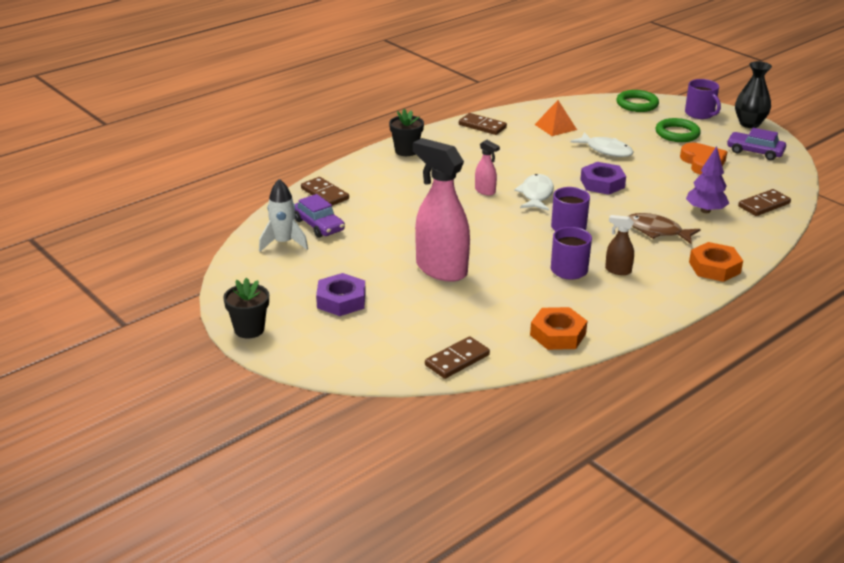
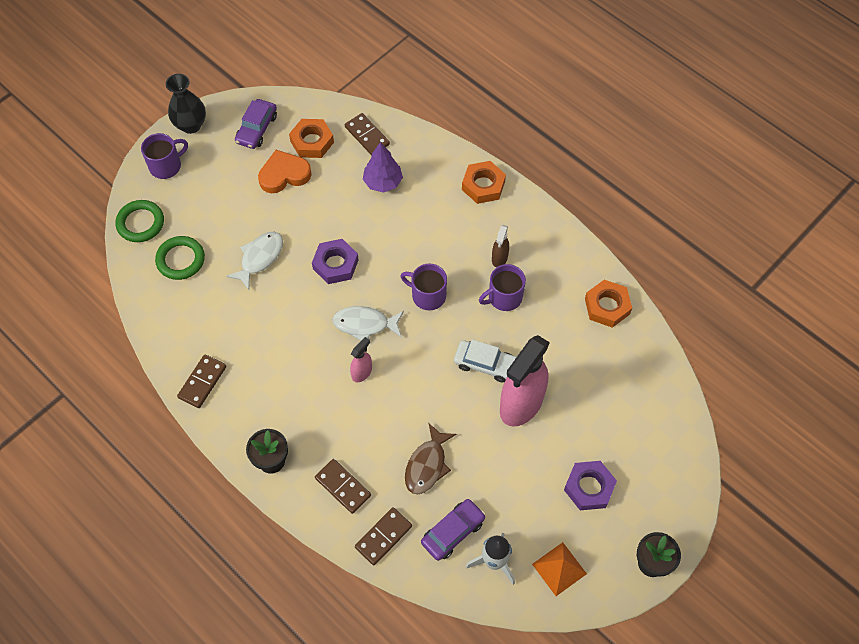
camera: 95 degrees left, 30 degrees up
(457, 360) = (659, 381): brown domino -> brown domino (343, 487)
(488, 253) = (485, 364): none -> white car
(555, 127) = (202, 306): orange pyramid -> orange pyramid (559, 569)
(657, 231) = (426, 223): brown fish -> brown fish (427, 465)
(677, 134) = (217, 191): green ring -> green ring (181, 260)
(747, 177) = (312, 142): none -> orange nut

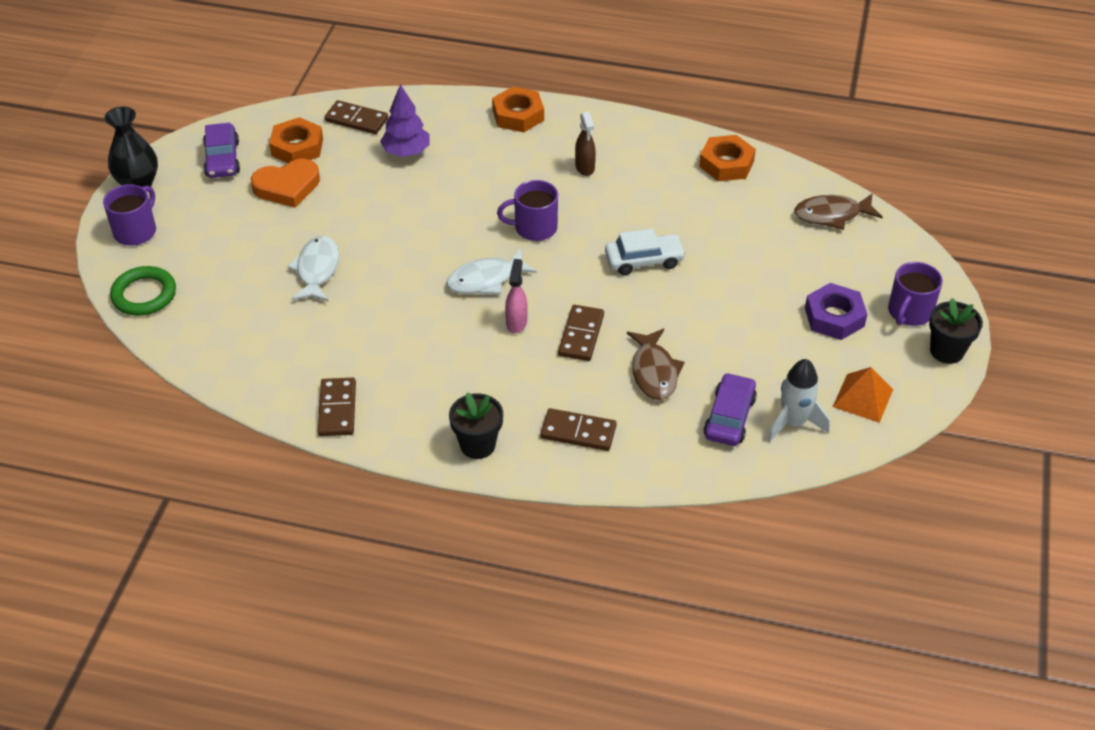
camera: 30 degrees left, 15 degrees down
(181, 260) = (221, 308): green ring -> none
(284, 174) = (287, 187): orange heart -> orange heart turned 150 degrees counterclockwise
(335, 264) = (410, 241): purple nut -> none
(383, 537) = (659, 456): brown domino -> brown domino (581, 335)
(504, 297) = (616, 197): purple mug -> purple mug (909, 312)
(521, 404) = (708, 278): pink spray bottle -> none
(654, 394) = (832, 215): none -> brown fish

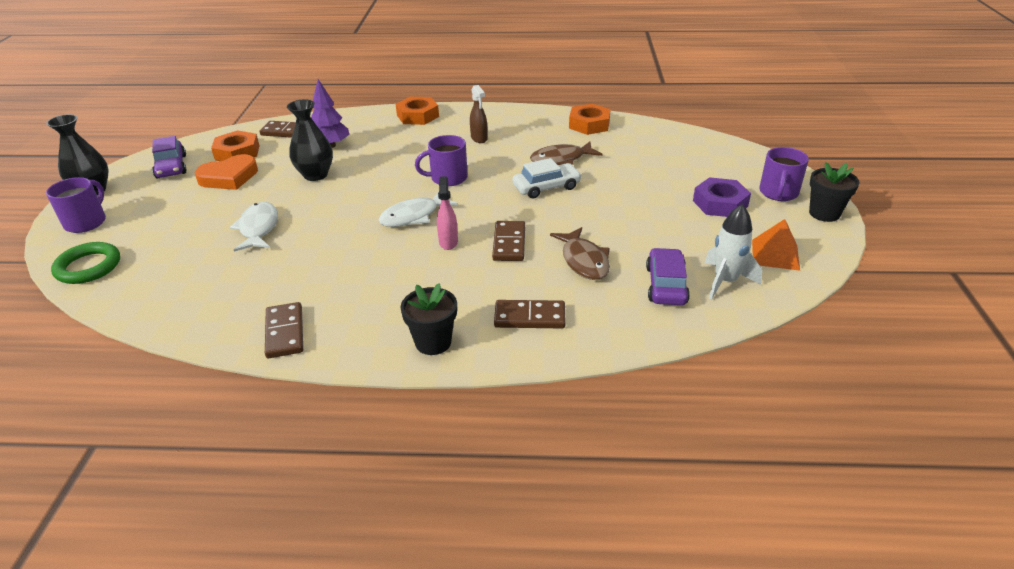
camera: 10 degrees left, 10 degrees down
(384, 198) = (315, 175): none -> black vase
(832, 215) = (684, 143): brown fish -> brown fish (561, 159)

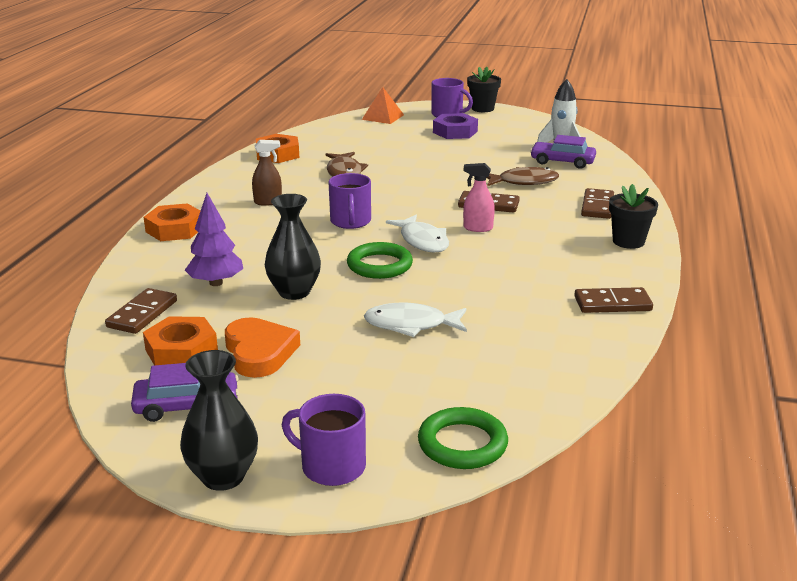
camera: 80 degrees left, 10 degrees down
(362, 202) = (379, 265): none -> green ring
(546, 187) = (396, 183): white car -> none
(775, 254) = (531, 129): orange pyramid -> orange pyramid (383, 117)

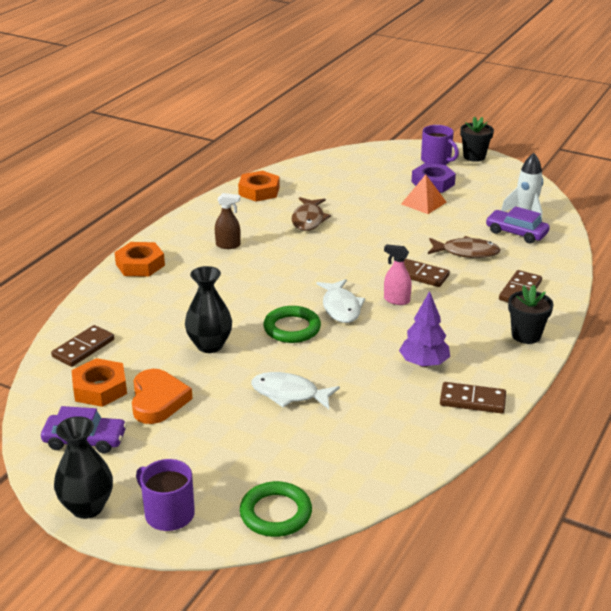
camera: 15 degrees right, 5 degrees up
(216, 283) = (151, 326): purple tree -> purple tree (424, 363)
(350, 222) = (289, 277): purple mug -> none
(383, 117) = (374, 156): orange pyramid -> orange pyramid (423, 203)

